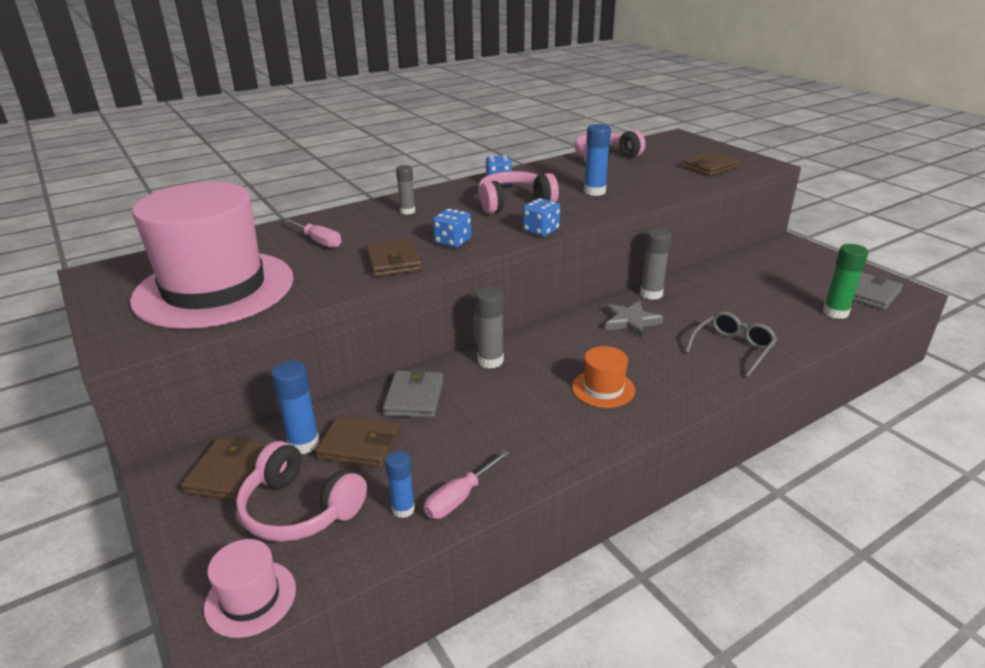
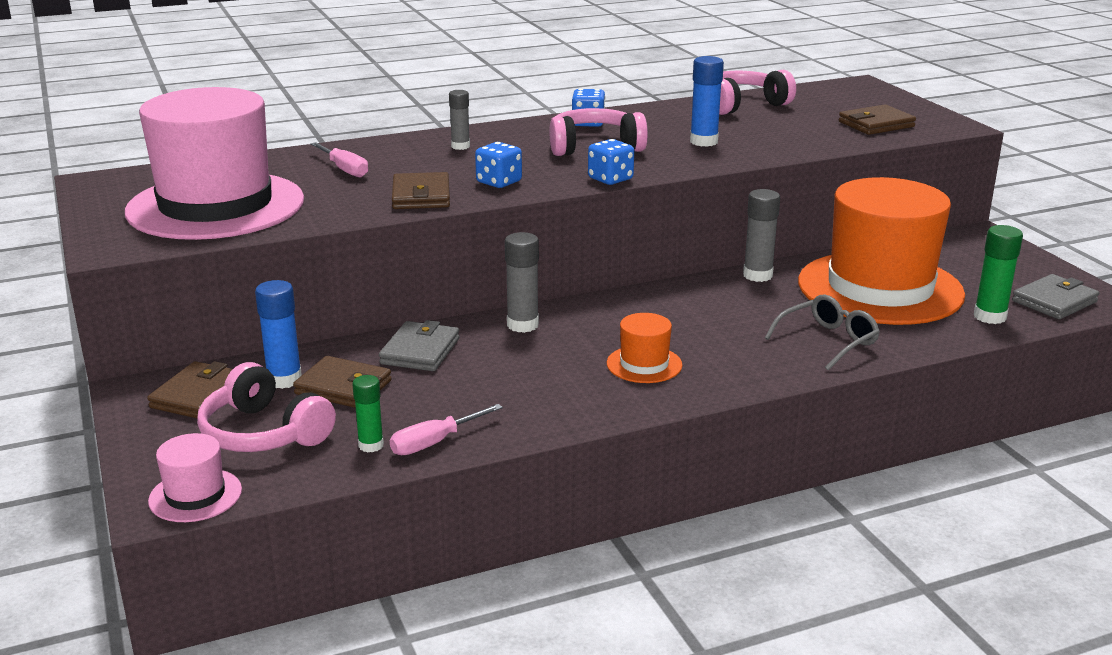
camera: 10 degrees right, 5 degrees down
(403, 509) = (371, 445): blue glue stick -> green glue stick
(630, 322) = (714, 302): grey star -> none
(745, 296) = (880, 288): none -> orange hat

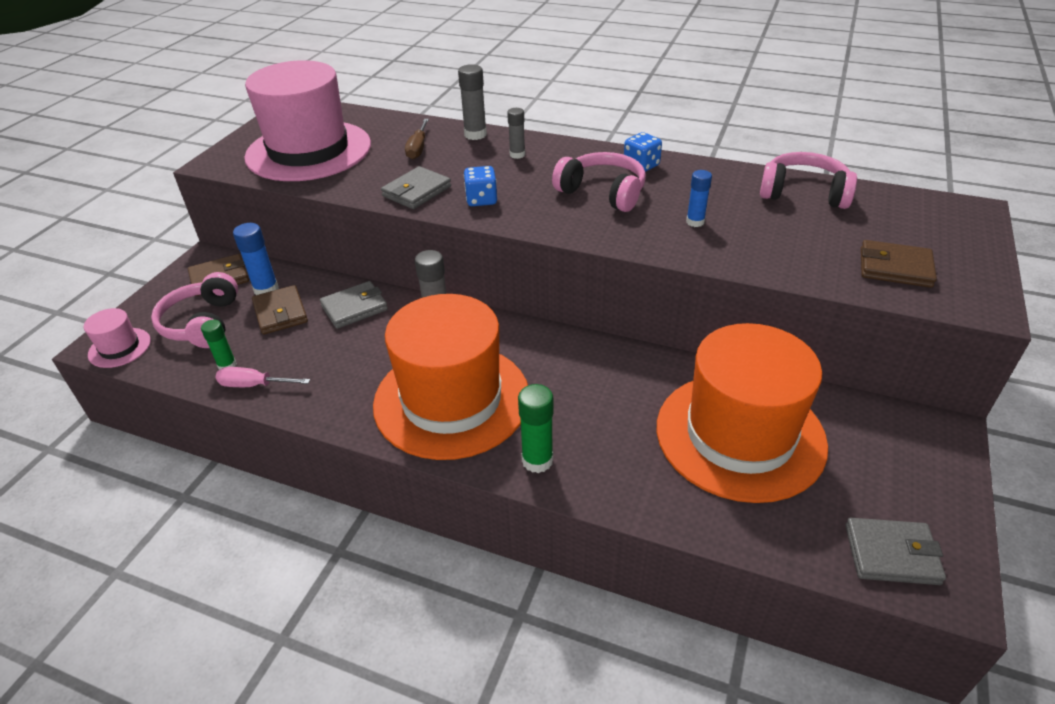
camera: 45 degrees right, 15 degrees up
(345, 170) = (418, 148): pink screwdriver -> brown screwdriver
(421, 196) = (417, 191): brown wallet -> grey wallet
(610, 179) = (556, 230): blue dice -> none
(644, 364) = (451, 399): orange hat -> orange hat, size x2.42
(703, 142) = (695, 222): blue glue stick -> blue glue stick, size x0.66
(757, 275) = (659, 364): grey glue stick -> grey glue stick (475, 135)
(828, 341) = (607, 462): grey glasses -> none
(989, 317) = (791, 528): green glue stick -> green glue stick (537, 460)

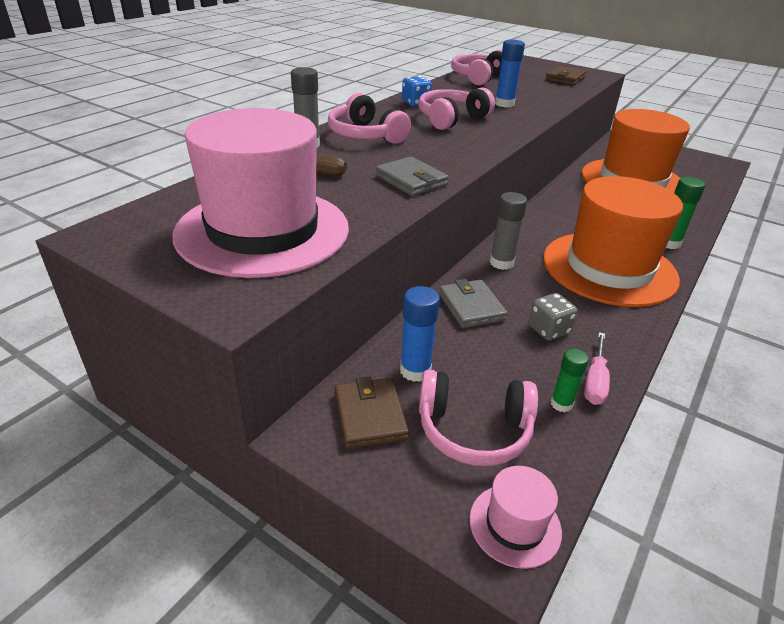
camera: 80 degrees left, 5 degrees down
(280, 313) = (467, 359): brown wallet -> none
(326, 356) = (548, 330): none -> grey dice
(481, 200) = (442, 157): blue dice -> none
(517, 155) = (365, 135): grey glue stick -> pink headphones
(695, 222) = (504, 104): blue glue stick -> blue glue stick, size x1.51
(891, 554) = (708, 168): grey wallet -> none

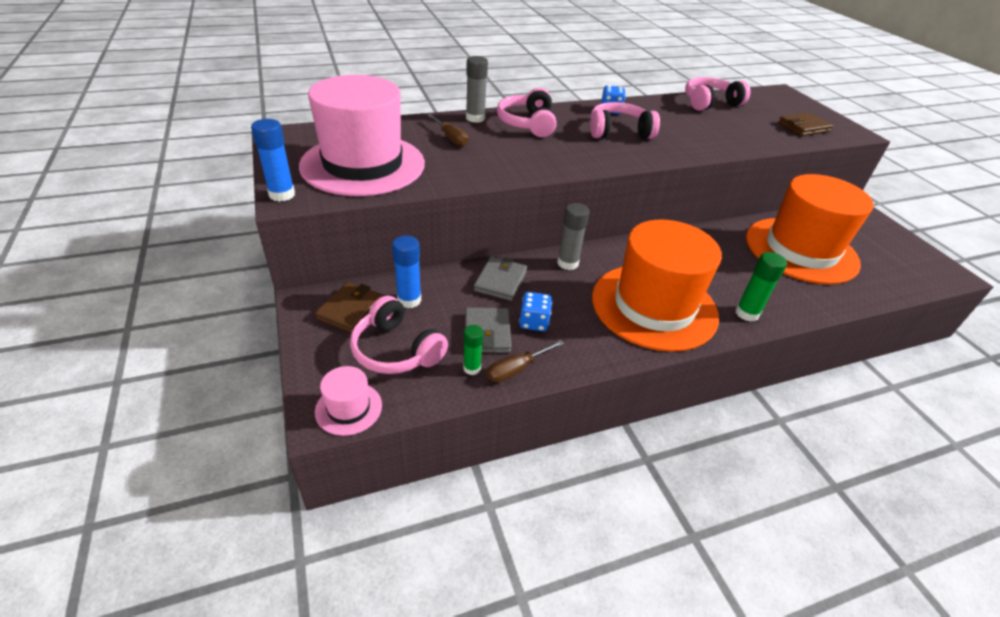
camera: 35 degrees right, 5 degrees up
(411, 180) = (506, 167): grey wallet -> grey wallet (487, 333)
(504, 104) = (691, 133): blue glue stick -> blue glue stick (282, 195)
(548, 330) = (534, 322): grey dice -> blue dice
(595, 382) = (516, 369): pink screwdriver -> brown screwdriver

